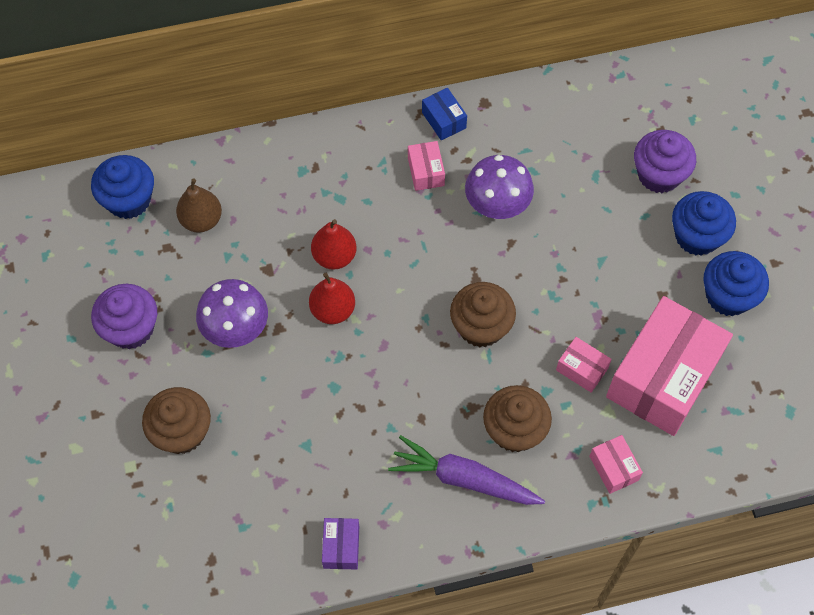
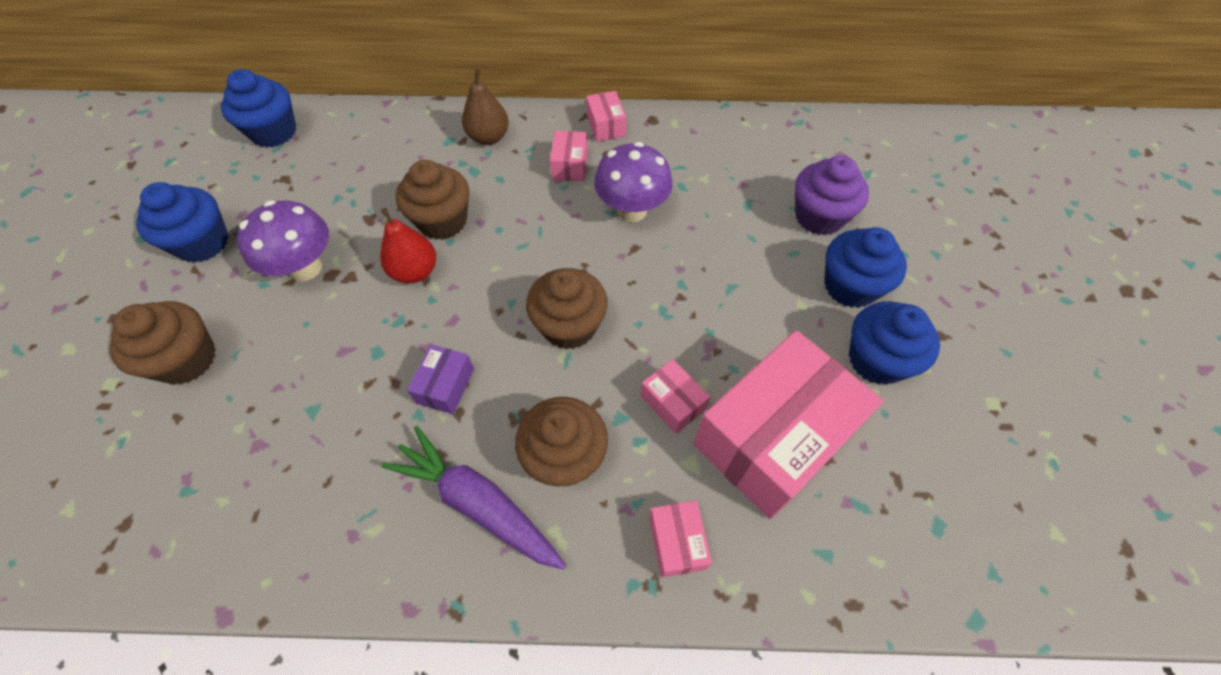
camera: 15 degrees right, 5 degrees down
(131, 328) = (203, 243): purple cupcake -> blue cupcake
(201, 220) = (330, 162): brown pear -> brown pear (489, 137)
(334, 256) = (442, 221): red pear -> brown cupcake
(341, 547) = (286, 552): purple box -> purple box (445, 386)
(443, 120) = (606, 126): blue box -> pink box

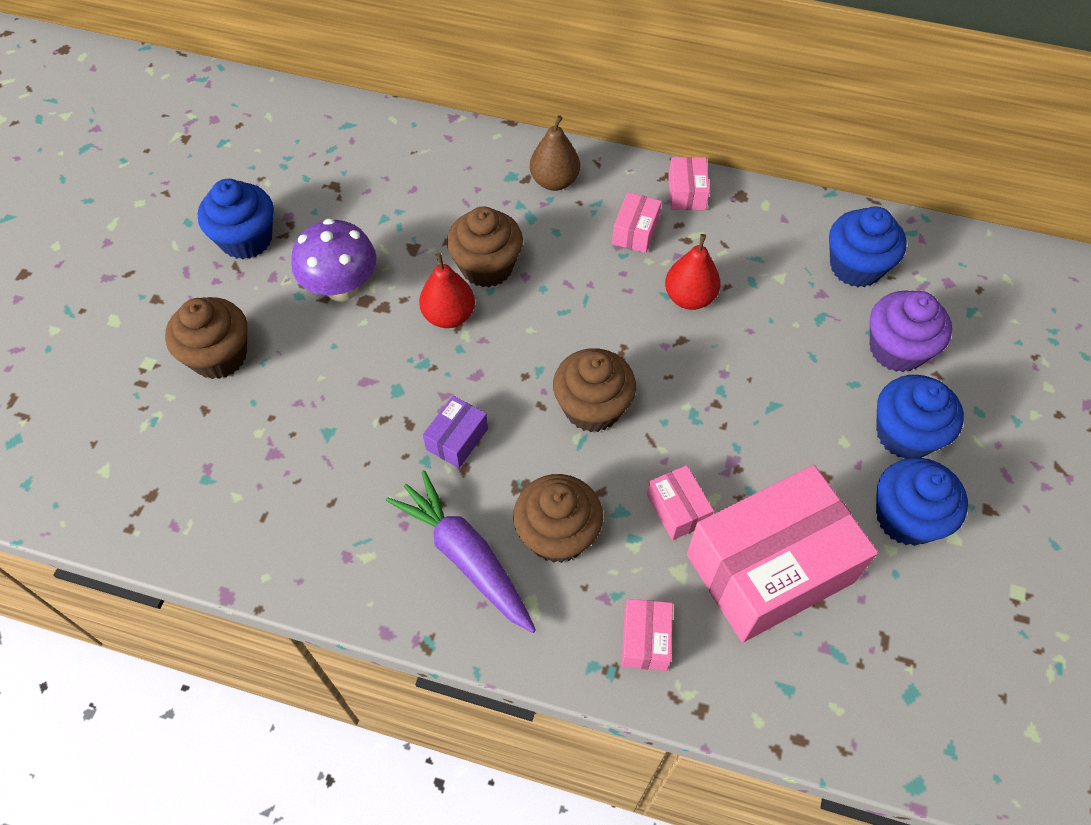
camera: 15 degrees right, 0 degrees up
(274, 132) = (331, 130): blue cupcake -> blue cupcake (856, 267)
(632, 210) = (689, 297): purple mushroom -> red pear

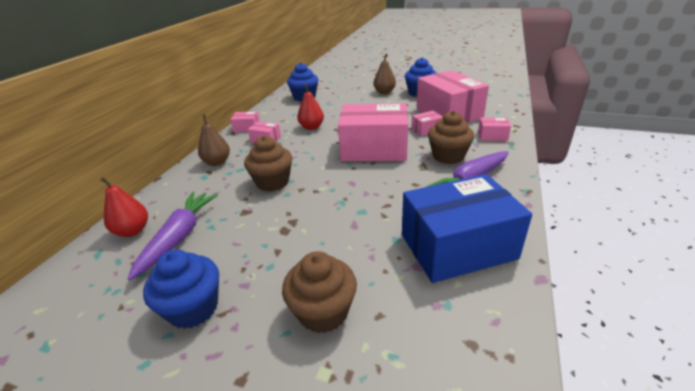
camera: 85 degrees left, 25 degrees down
(301, 507) = (457, 247): none -> blue box
(342, 288) = (270, 242): purple mushroom -> none
(366, 191) = (179, 237): none -> purple carrot
(449, 315) = (306, 194): red pear -> red pear (133, 231)
(457, 439) = (396, 187): purple box -> none
(592, 407) = (374, 149): brown cupcake -> pink box
(896, 349) = (346, 92): purple cupcake -> none
(905, 434) = (384, 92): blue cupcake -> brown pear

